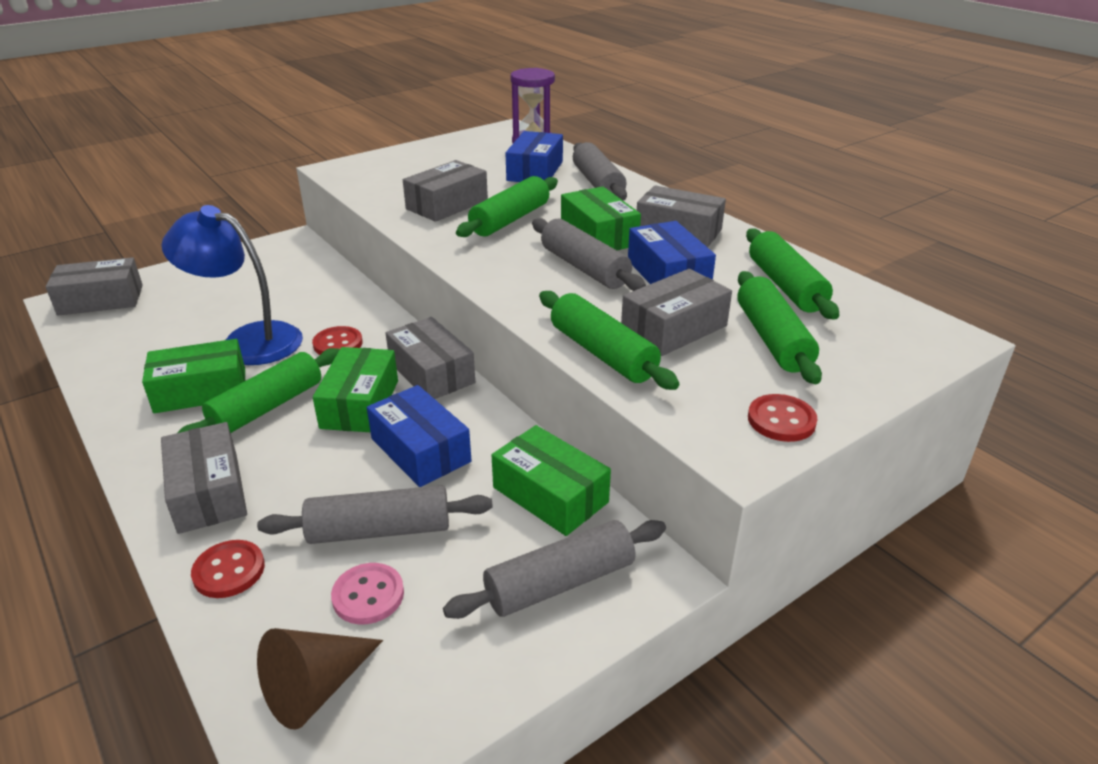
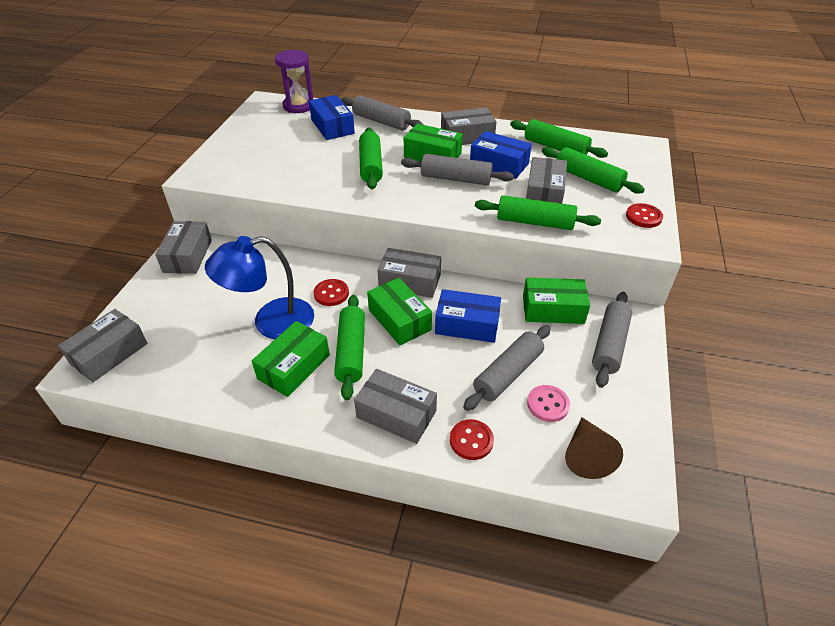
camera: 40 degrees left, 10 degrees up
(447, 205) = (317, 171): grey box -> grey box (188, 256)

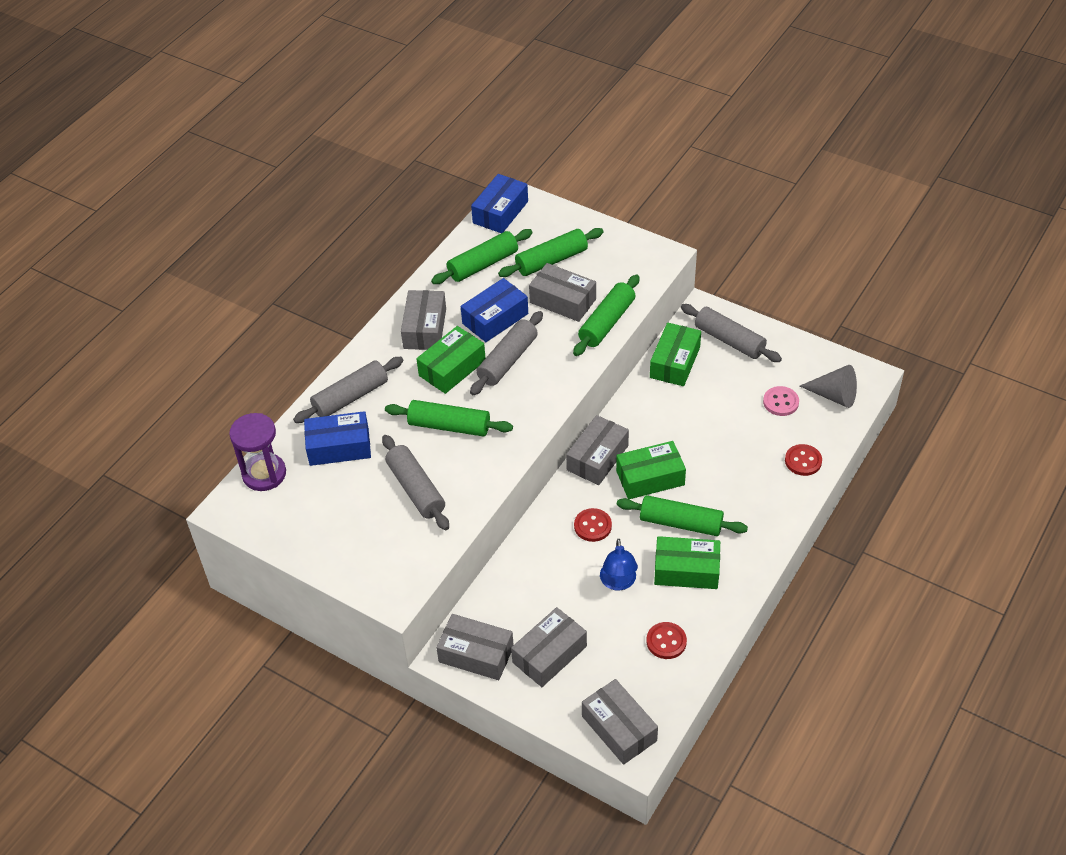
camera: 70 degrees left, 5 degrees up
(271, 322) = (618, 582): blue lamp -> blue lamp, size x0.58
(294, 367) = (686, 570): green box -> green box turned 45 degrees counterclockwise
(396, 414) = (763, 504): grey box -> grey box (549, 654)
(467, 324) = (673, 429): blue box -> blue box (500, 212)
(508, 374) = (741, 417): grey rolling pin -> grey rolling pin (416, 489)
(586, 455) = (834, 395): brown cone -> grey cone
(643, 217) = (627, 246): red button -> red button (666, 641)

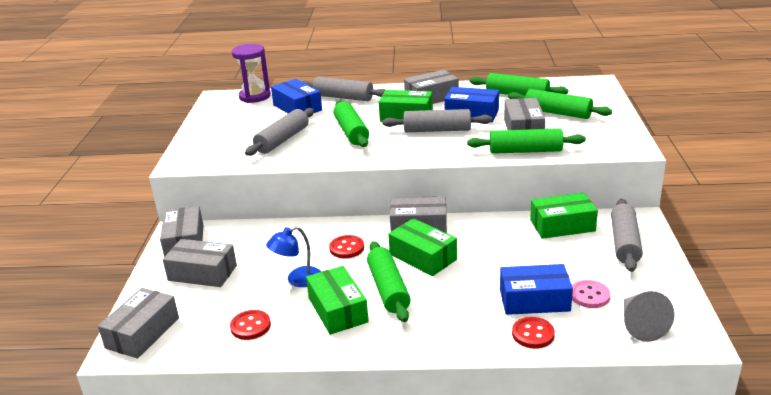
camera: 60 degrees right, 20 degrees down
(500, 212) = (576, 84): blue box -> blue box (534, 300)

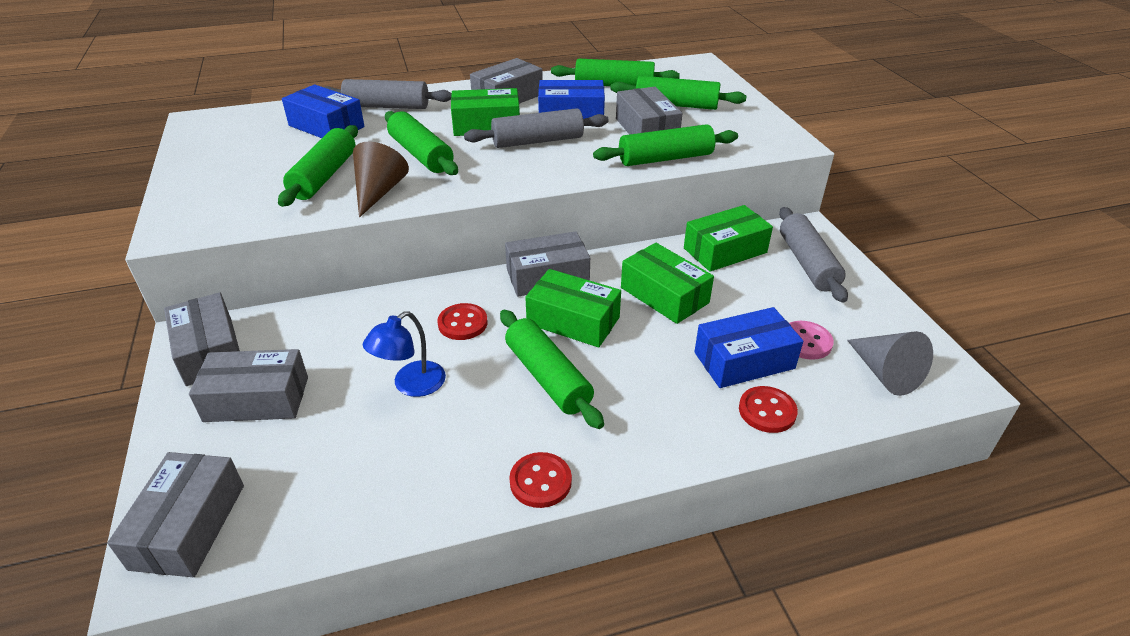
camera: 20 degrees left, 10 degrees up
(250, 326) = (367, 477): red button -> red button (540, 481)
(255, 96) = (255, 115): purple hourglass -> none
(282, 140) = (324, 176): grey rolling pin -> green rolling pin
(312, 153) = (378, 192): none -> brown cone
(337, 310) = (490, 424): green box -> green box (664, 295)

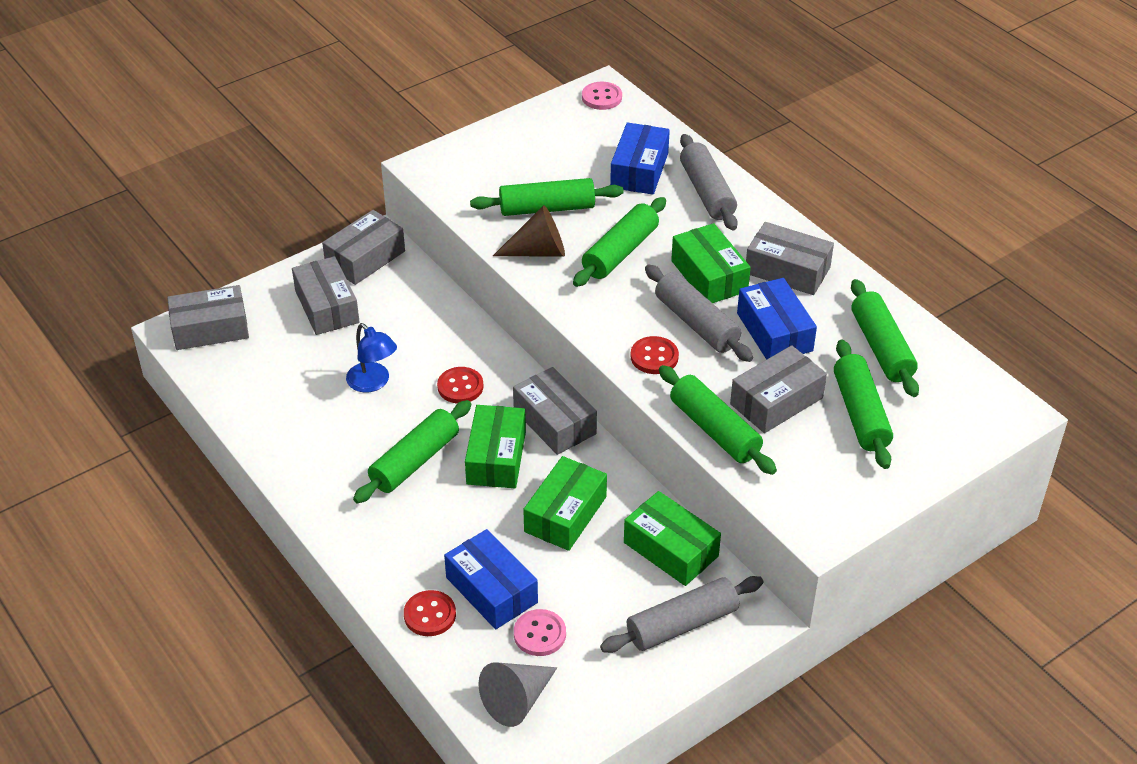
camera: 70 degrees right, 5 degrees up
(208, 123) = (601, 97): none -> pink button
(411, 385) = (373, 383): blue lamp -> blue lamp turned 150 degrees counterclockwise
(540, 481) = (303, 488): red button -> red button (654, 357)

